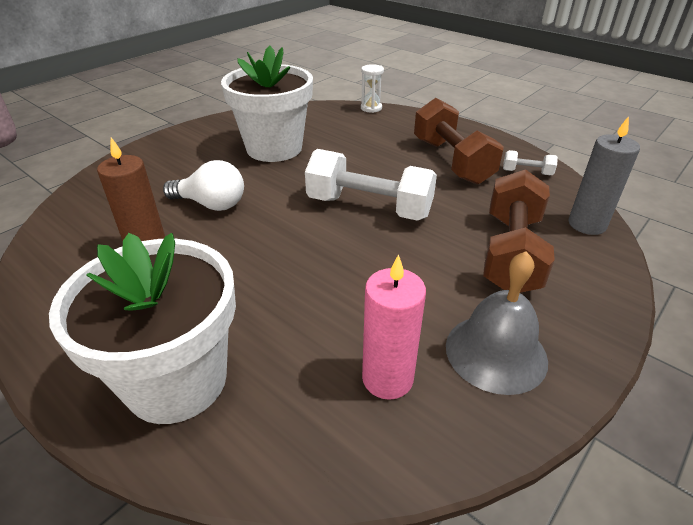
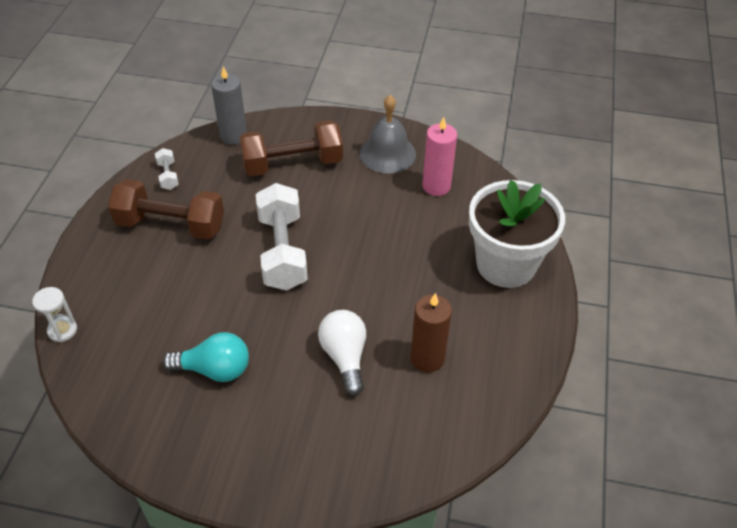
camera: 120 degrees left, 10 degrees up
(274, 148) = (214, 369): white flower pot -> turquoise light bulb
(452, 161) = (171, 225): brown dumbbell -> brown dumbbell turned 60 degrees clockwise

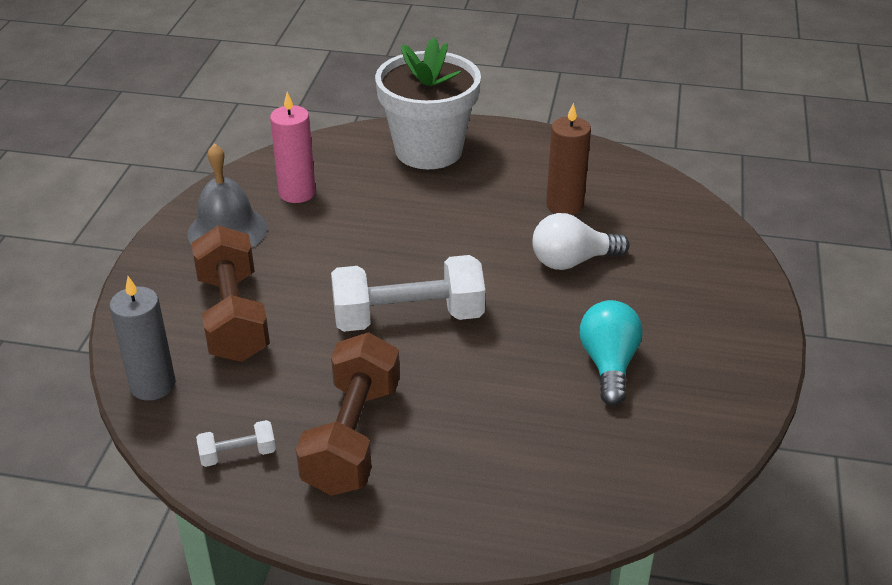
camera: 90 degrees left, 10 degrees down
(62, 330) = (568, 533): white hourglass -> none

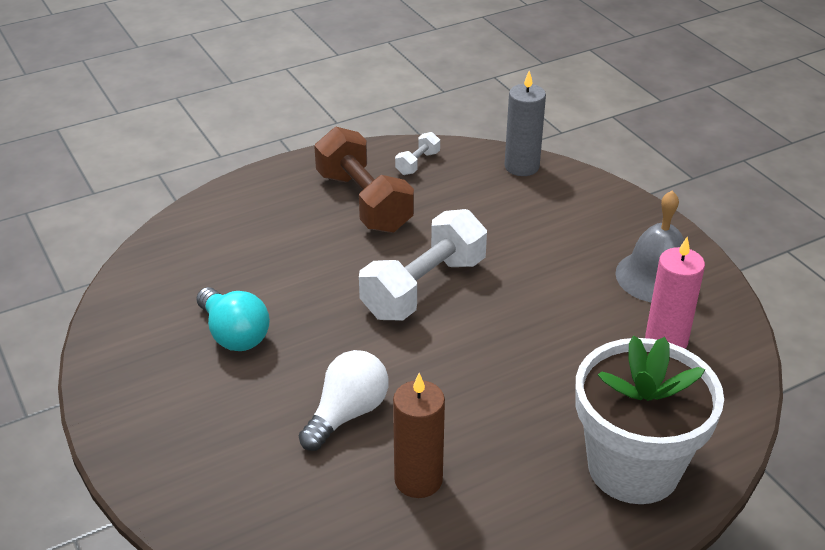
camera: 140 degrees right, 0 degrees up
(233, 317) = (542, 224): brown dumbbell -> none

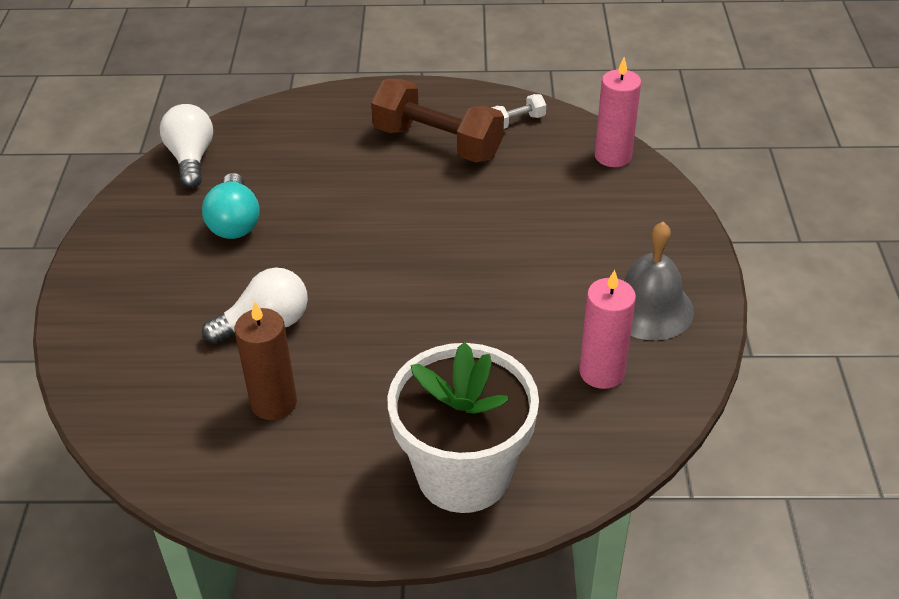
camera: 30 degrees right, 5 degrees up
(136, 292) = (191, 159): none -> white light bulb
(364, 202) = (437, 143): brown dumbbell -> brown dumbbell turned 60 degrees counterclockwise
(424, 288) = (422, 239): white dumbbell -> none
(521, 167) = (613, 156): grey candle -> pink candle

